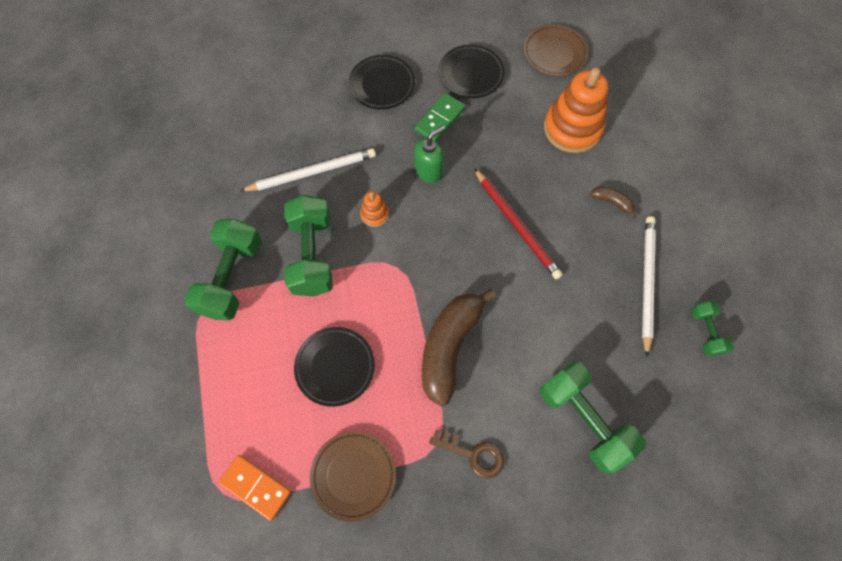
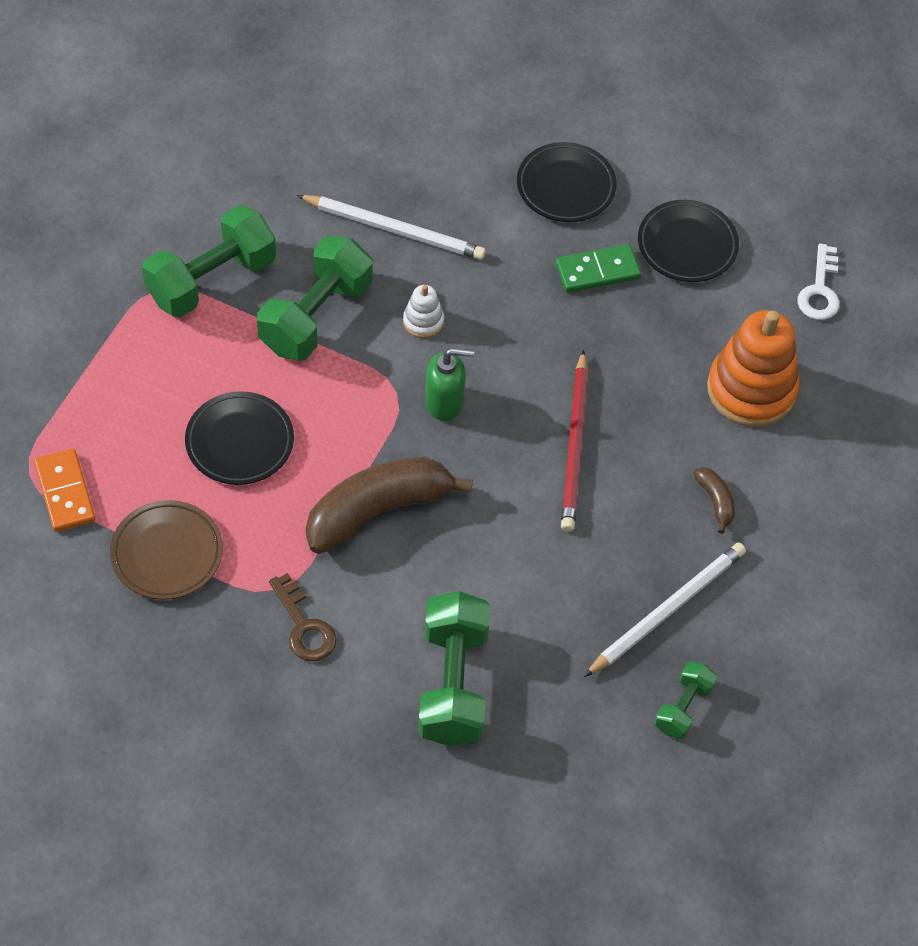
camera: 35 degrees right, 10 degrees down
(374, 214) = (423, 321): orange stacking toy -> white stacking toy
(429, 171) = (529, 318): green soap dispenser -> green soap dispenser (445, 402)
(554, 53) = (820, 290): brown plate -> white key

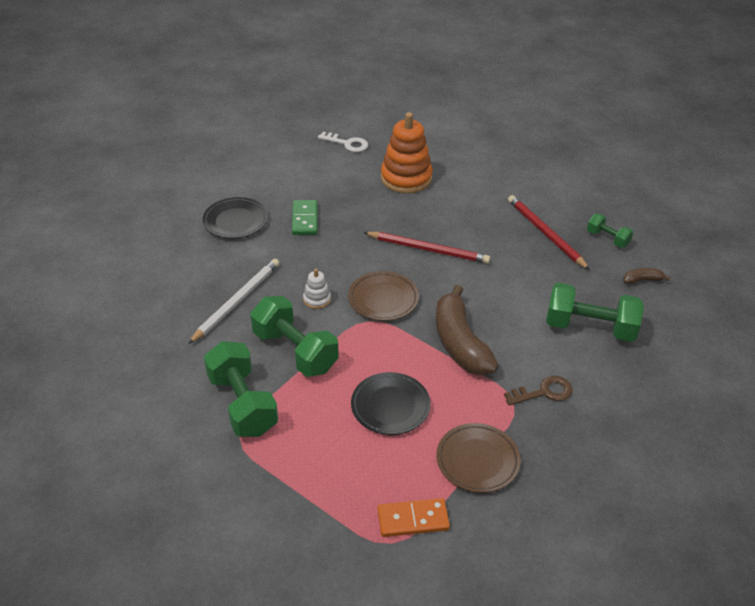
camera: 75 degrees left, 15 degrees down
(445, 402) = (383, 299): green soap dispenser -> brown plate
(667, 610) = (545, 233): white pencil -> red pencil
(687, 245) = (299, 183): black plate -> none
(715, 501) = (477, 204): brown banana -> brown banana (642, 280)

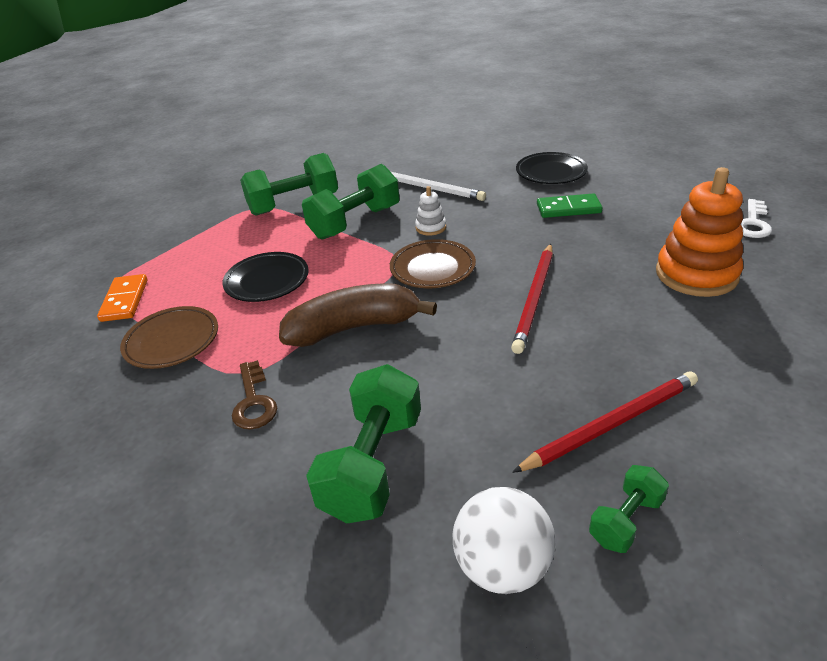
camera: 95 degrees right, 5 degrees down
(642, 280) = (502, 566): brown banana -> white ball

